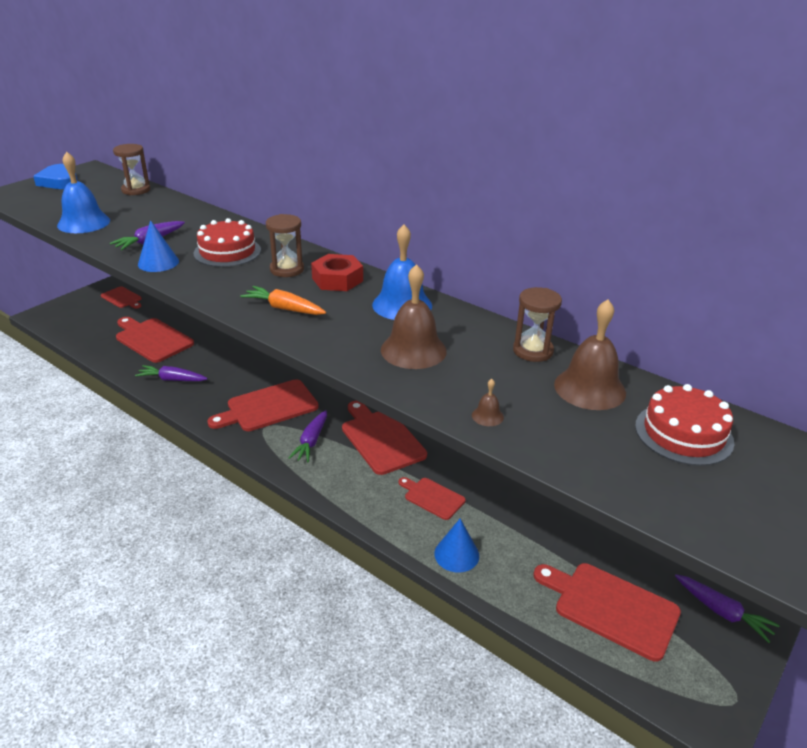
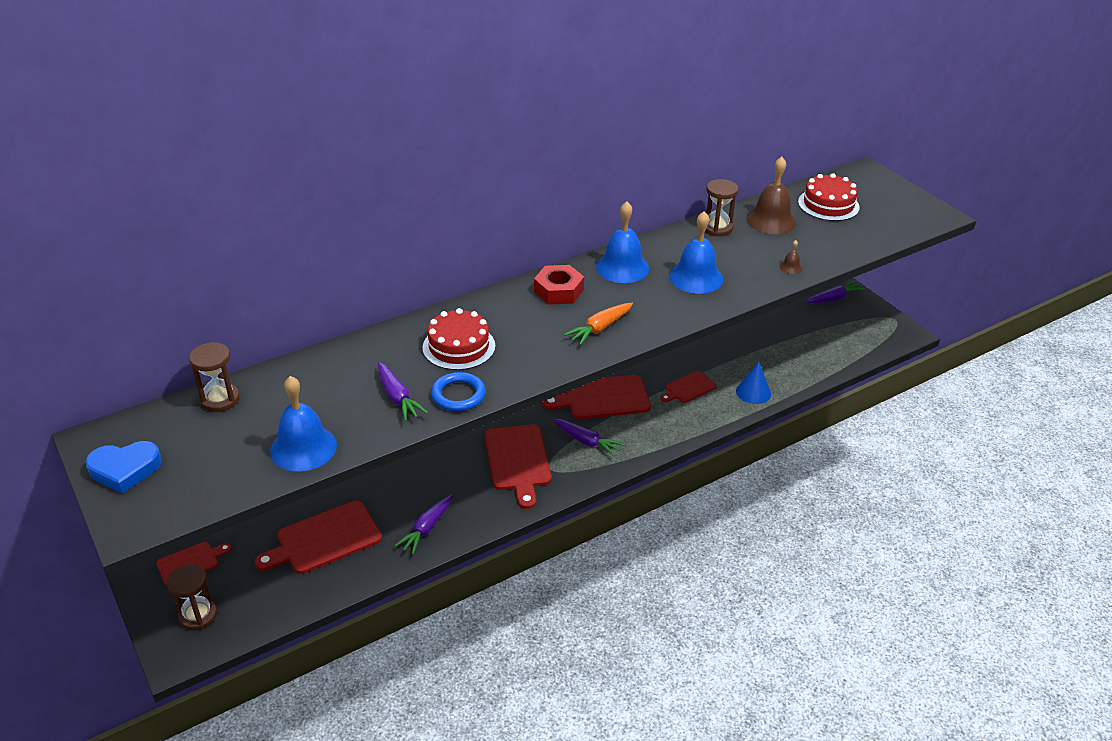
camera: 70 degrees left, 5 degrees up
(158, 262) = (458, 395): blue cone -> blue ring
(287, 269) = (522, 315): brown hourglass -> brown hourglass (198, 615)
(413, 350) = (696, 277): brown bell -> blue bell
(611, 608) = (820, 339): red cutting board -> none

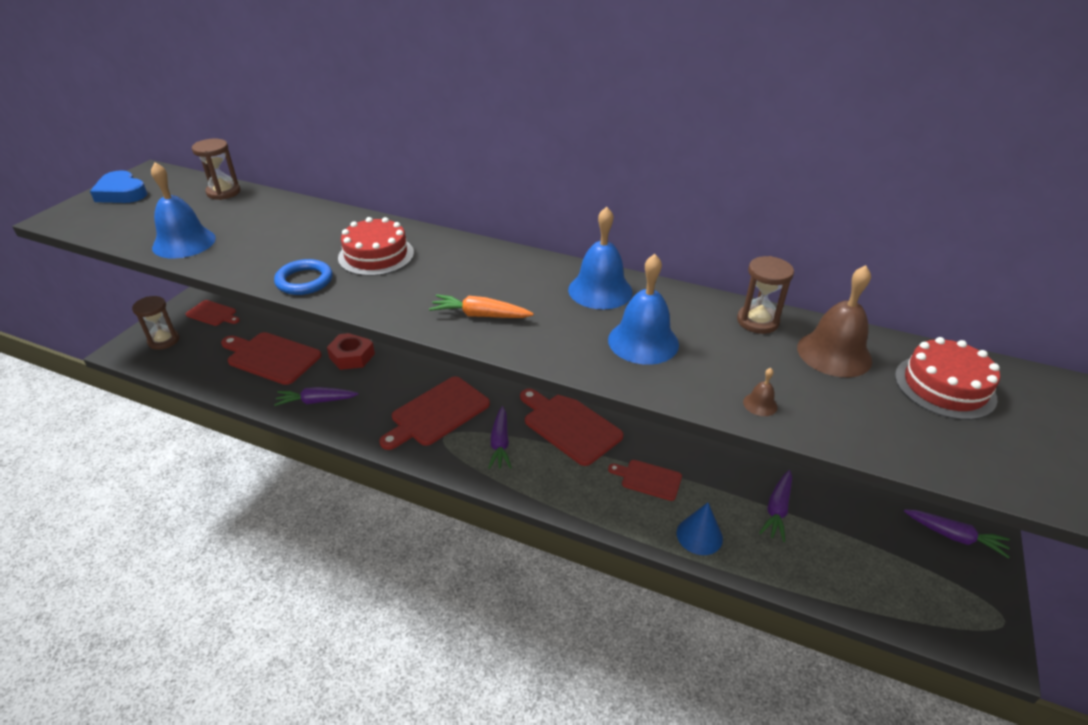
camera: 55 degrees right, 0 degrees up
(397, 398) = (278, 255): purple carrot -> purple carrot (777, 509)
(558, 291) = (516, 271): red nut -> red nut (352, 356)

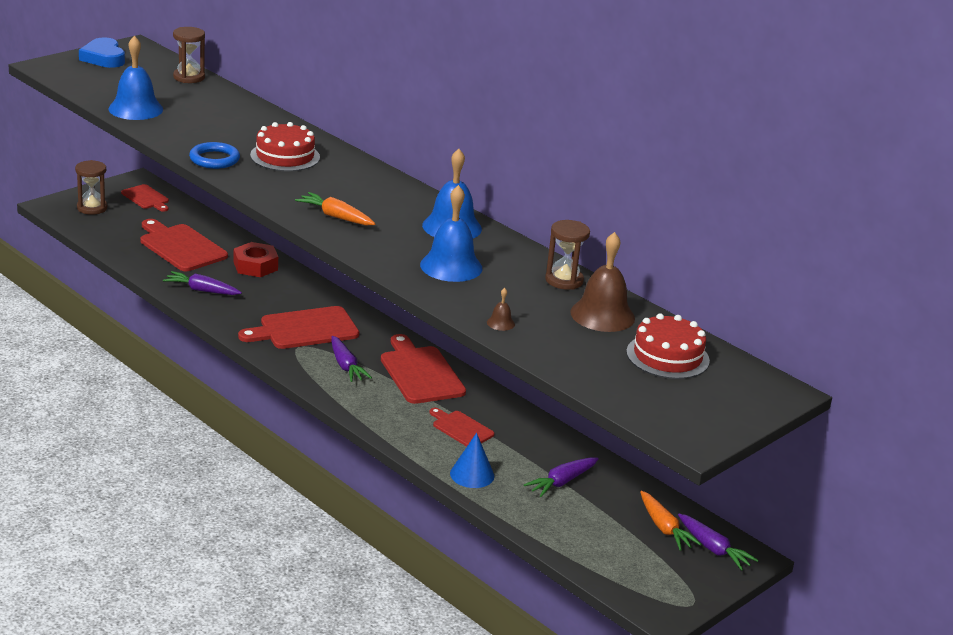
camera: 20 degrees right, 10 degrees down
(500, 443) = (346, 366): purple carrot -> purple carrot turned 45 degrees counterclockwise
(898, 529) = (664, 528): none -> orange carrot

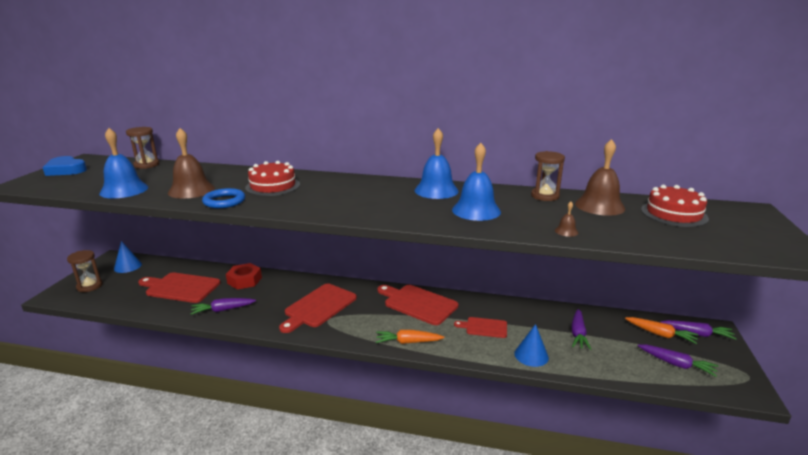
camera: 30 degrees left, 5 degrees down
(146, 198) = (128, 266): red cutting board -> blue cone
(198, 132) = (191, 190): none -> brown bell
(336, 217) = (359, 207): orange carrot -> orange carrot (408, 342)
(346, 366) = (371, 319): purple carrot -> purple carrot (676, 364)

